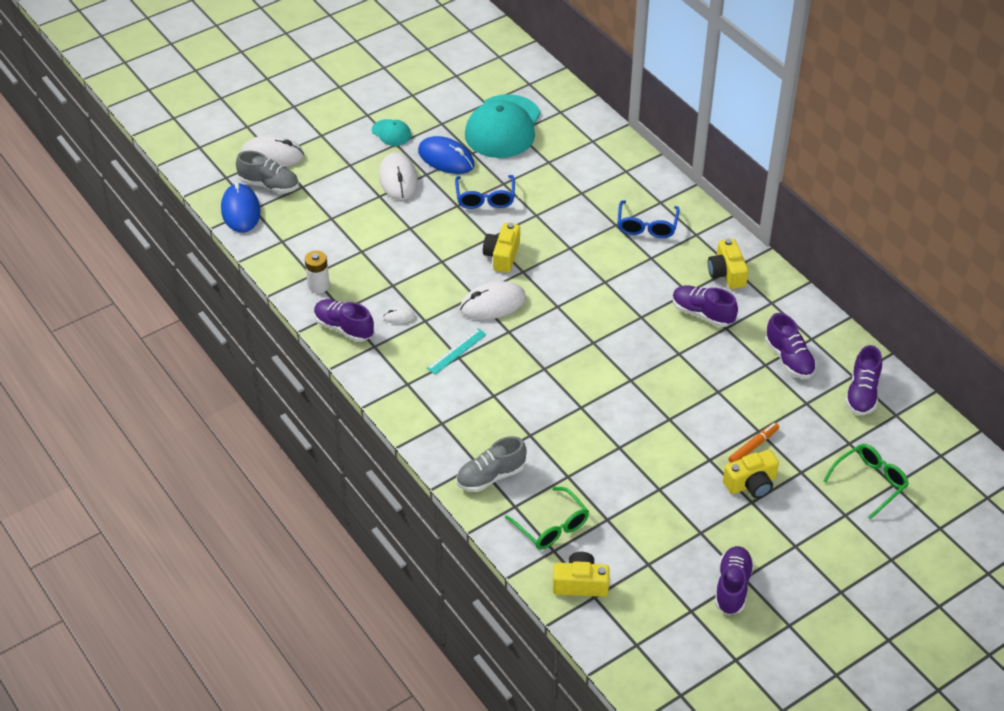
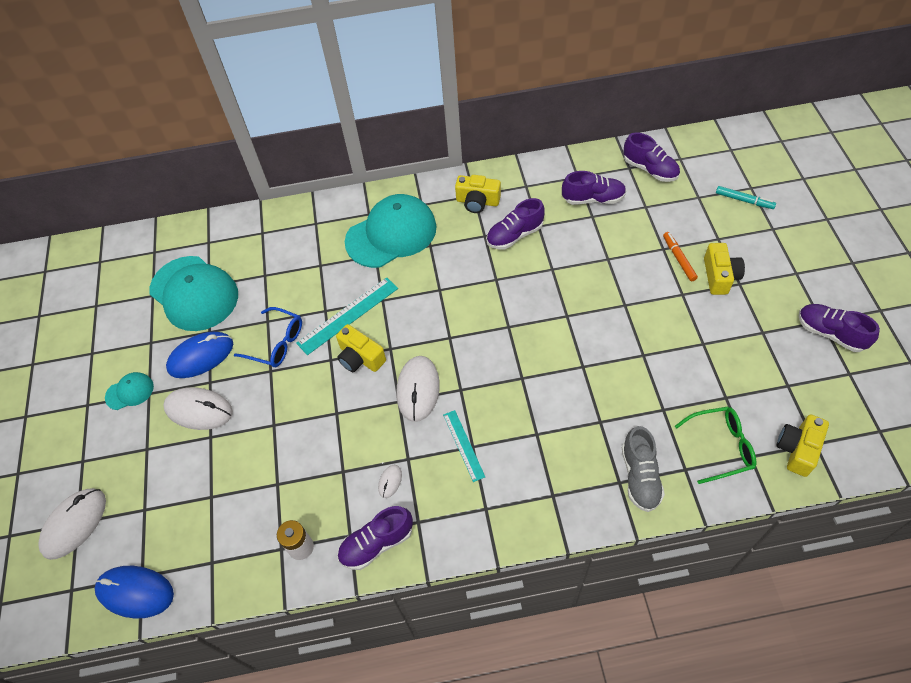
camera: 60 degrees left, 10 degrees up
(269, 185) = (117, 544): grey shoe -> none
(540, 231) = (348, 315): none -> turquoise ruler
(647, 226) = (391, 234): blue glasses -> turquoise cap
(870, 482) = (744, 200): green glasses -> turquoise marker

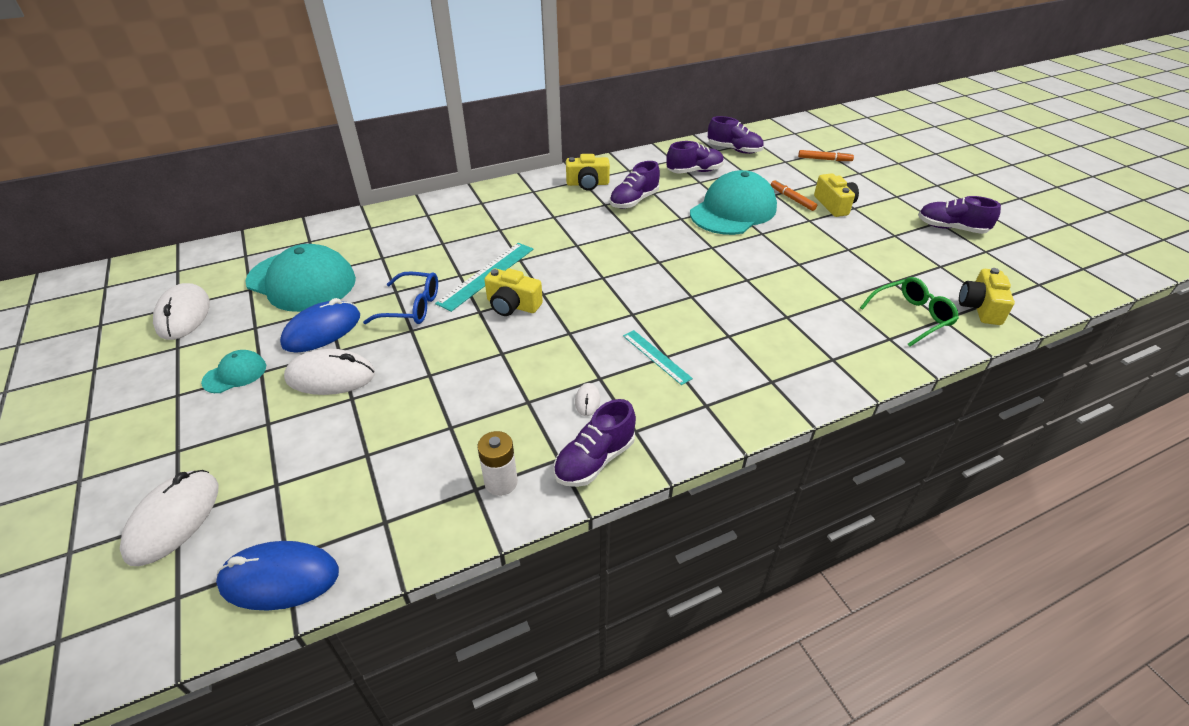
camera: 20 degrees left, 15 degrees down
(391, 234) = (510, 213): turquoise cap -> turquoise cap (733, 210)
(418, 389) = (586, 320): white mouse -> white mouse (183, 315)
(640, 476) = (850, 351): grey shoe -> none
(744, 200) = (824, 159): turquoise marker -> orange marker

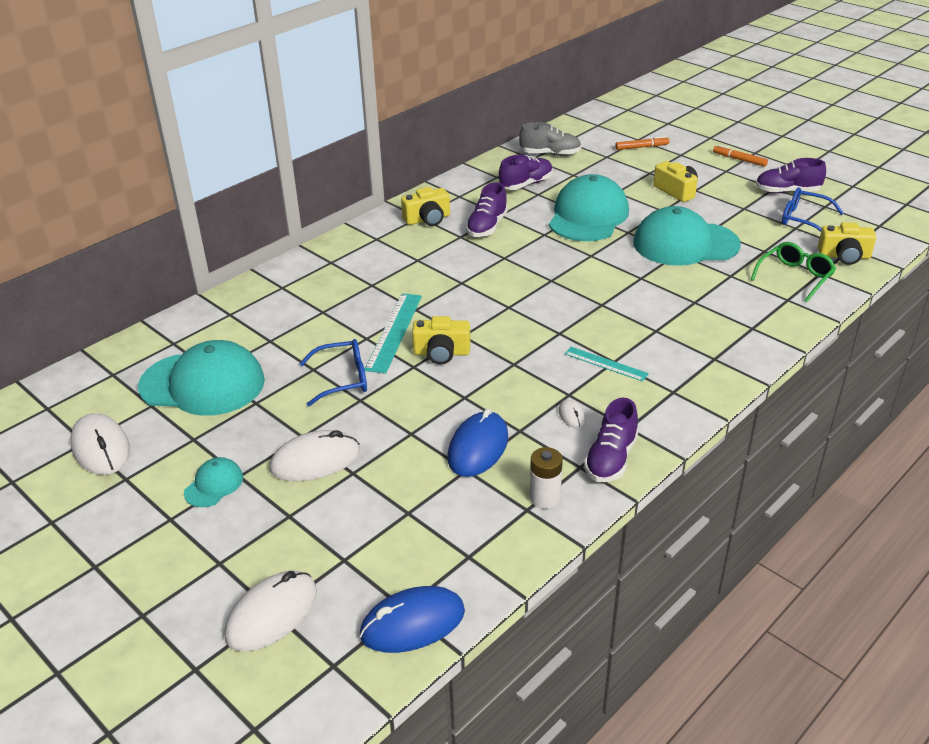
camera: 20 degrees left, 5 degrees down
(173, 519) = (272, 614): white mouse -> white mouse turned 45 degrees clockwise
(322, 330) = (268, 423): blue mouse -> blue mouse (478, 447)
(734, 150) = (550, 154): purple shoe -> grey shoe
(792, 199) = (635, 193): orange marker -> orange marker (739, 160)
(812, 257) = (685, 244): none -> turquoise cap
(953, 260) = (803, 219): none -> blue glasses
(980, 307) = (844, 256): yellow camera -> yellow camera turned 75 degrees counterclockwise

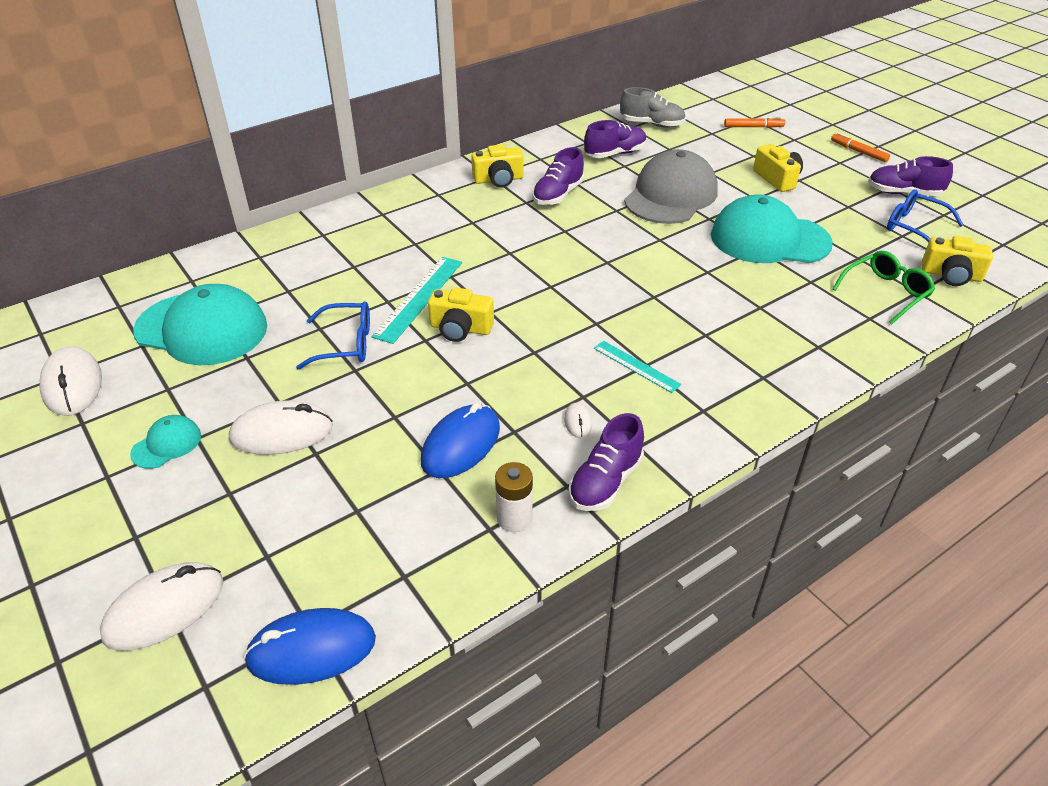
camera: 10 degrees right, 5 degrees up
(588, 216) = (671, 195): turquoise cap -> grey cap

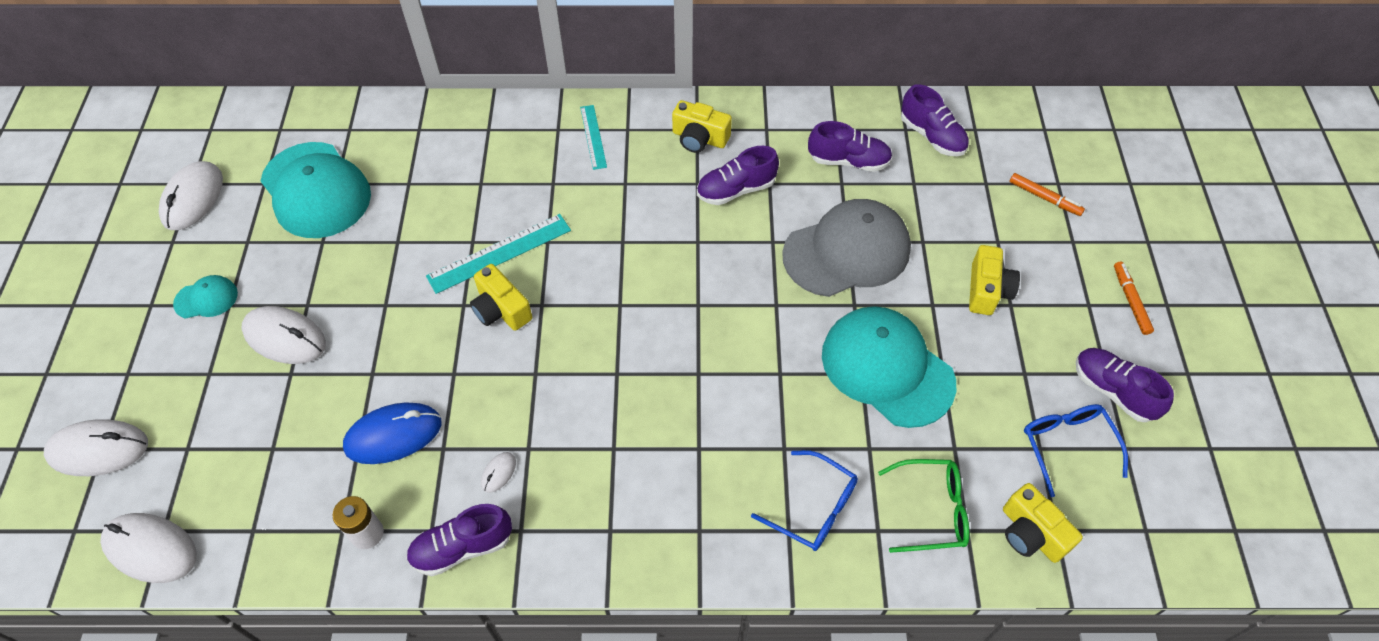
camera: 35 degrees right, 15 degrees up
(311, 649) = (151, 549): blue mouse -> white mouse
(346, 344) = (402, 272): blue glasses -> blue glasses (814, 508)
(636, 366) = (602, 444): turquoise ruler -> turquoise ruler (593, 137)
(652, 124) = (932, 136): grey shoe -> purple shoe

